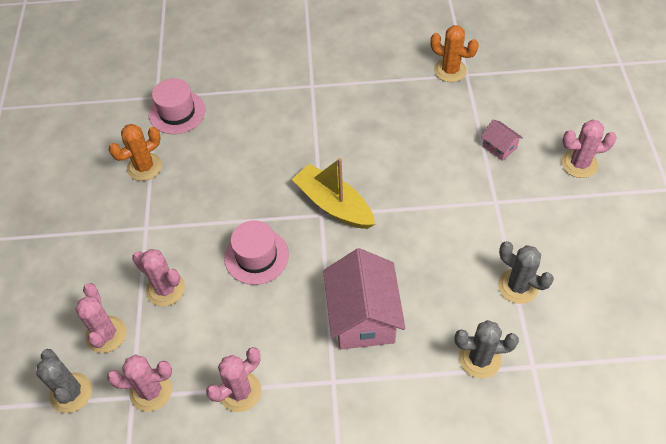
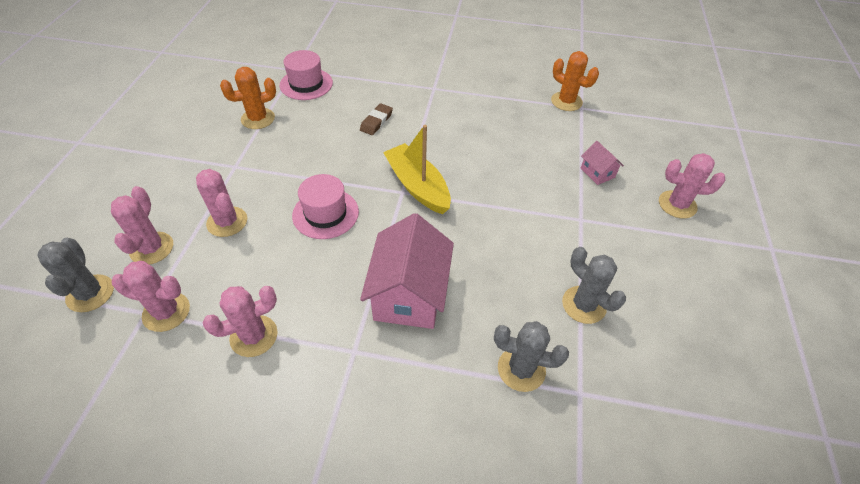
camera: 10 degrees right, 5 degrees down
(267, 141) = (376, 122): none -> brown eraser

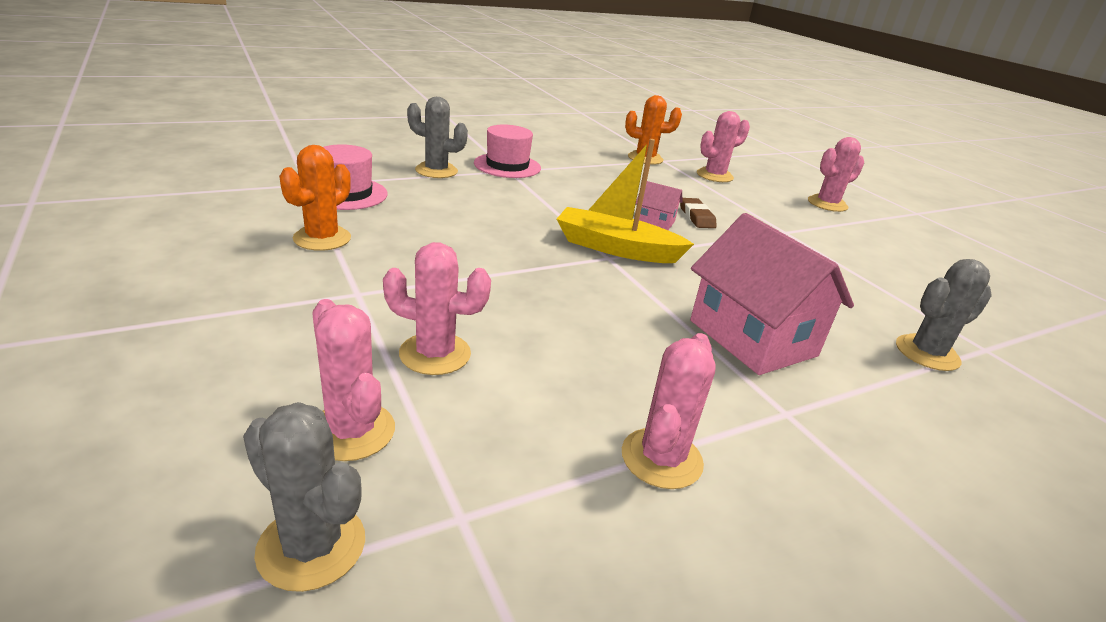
camera: 40 degrees left, 20 degrees down
(166, 312) = (496, 498): pink cactus -> pink cactus (714, 176)
(325, 213) = (555, 301): pink hat -> pink hat (507, 166)
(376, 122) = (488, 208): brown eraser -> brown eraser (696, 217)
(583, 305) = (884, 287): grey cactus -> grey cactus (436, 171)
(597, 173) = (745, 198): pink house -> pink house (655, 222)

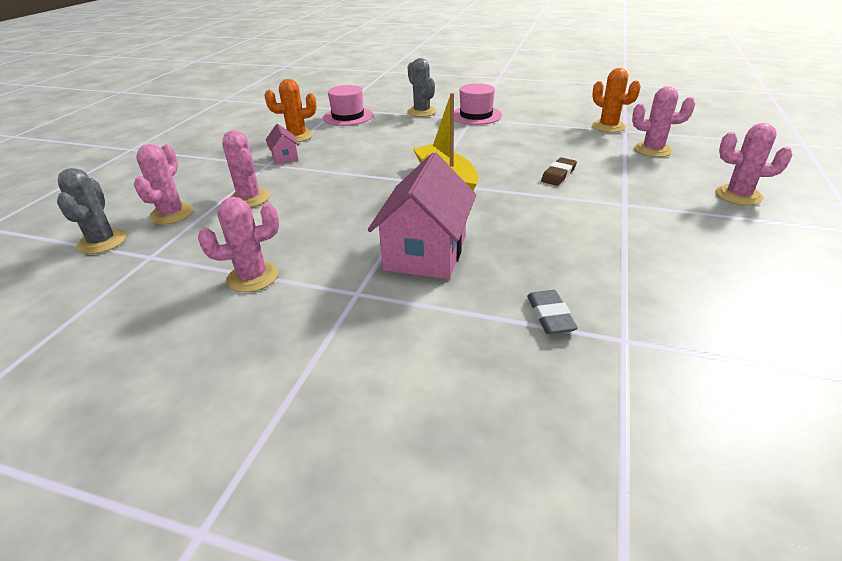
camera: 50 degrees right, 5 degrees up
(655, 222) = (513, 170): pink house -> pink house (285, 157)
(927, 353) = (550, 316): grey cactus -> grey eraser

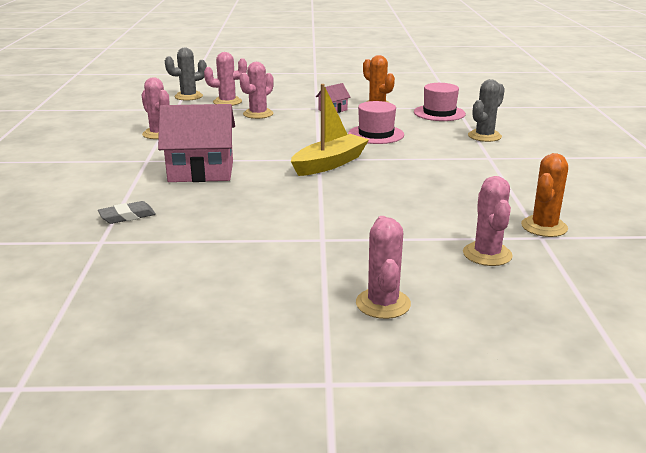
camera: 70 degrees right, 10 degrees down
(476, 115) = (501, 159): pink hat -> pink hat (376, 134)
(558, 175) = (371, 206): brown eraser -> none

